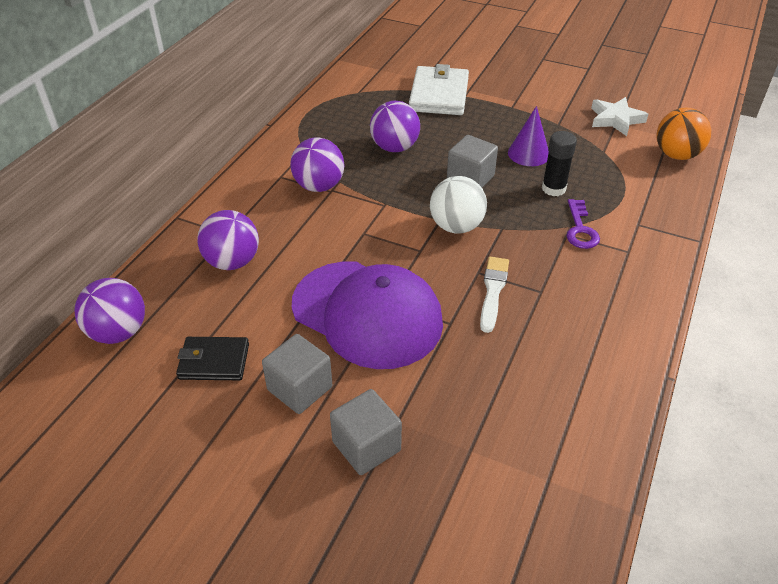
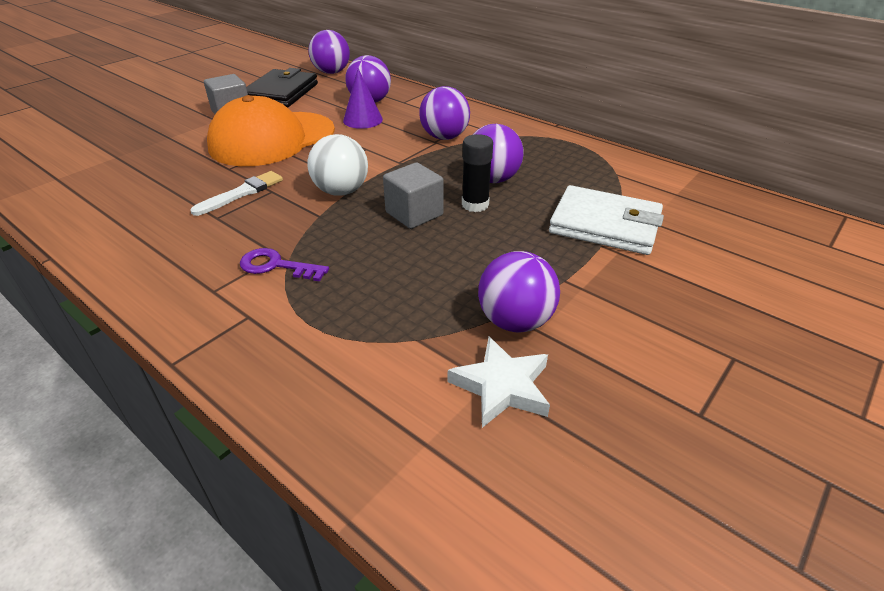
camera: 105 degrees right, 5 degrees down
(214, 361) = (281, 93): black wallet -> black wallet, size x1.62
(366, 446) = (164, 126): grey cube -> none
(367, 314) = (272, 139): purple cap -> orange cap
(493, 291) = (242, 193): white brush -> white brush turned 75 degrees counterclockwise
(528, 153) = (442, 266): purple cone -> purple cone (362, 120)
(553, 189) = (360, 266): black glue stick -> black glue stick (475, 204)
(563, 120) = (515, 321): none -> purple ball
(676, 155) = (367, 428): orange ball -> none

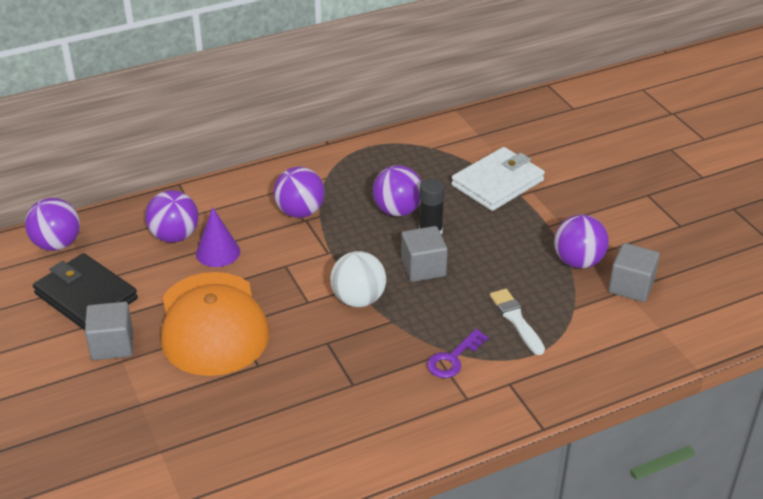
camera: 65 degrees left, 0 degrees up
(242, 193) = (318, 362): white brush -> white brush (516, 320)
(502, 386) = (631, 286): white star -> grey cube

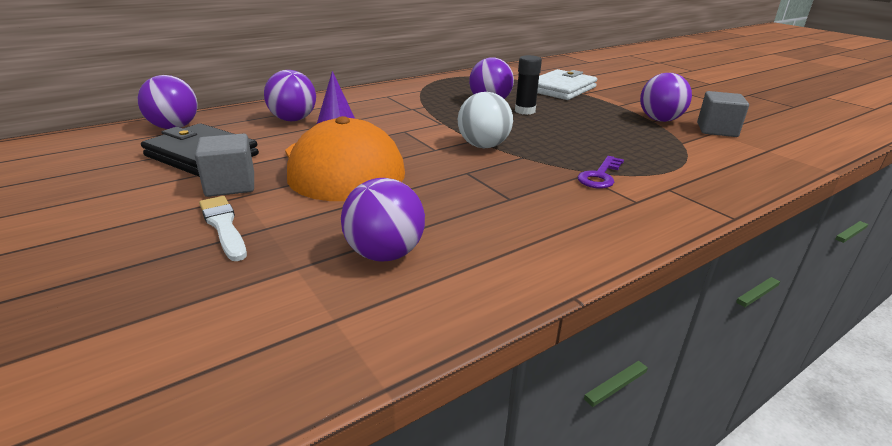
camera: 10 degrees left, 10 degrees down
(300, 212) = (406, 105): purple ball -> purple ball (384, 254)
(423, 268) = (531, 127): grey cube -> none
(516, 320) = (638, 151): white brush -> white brush (223, 226)

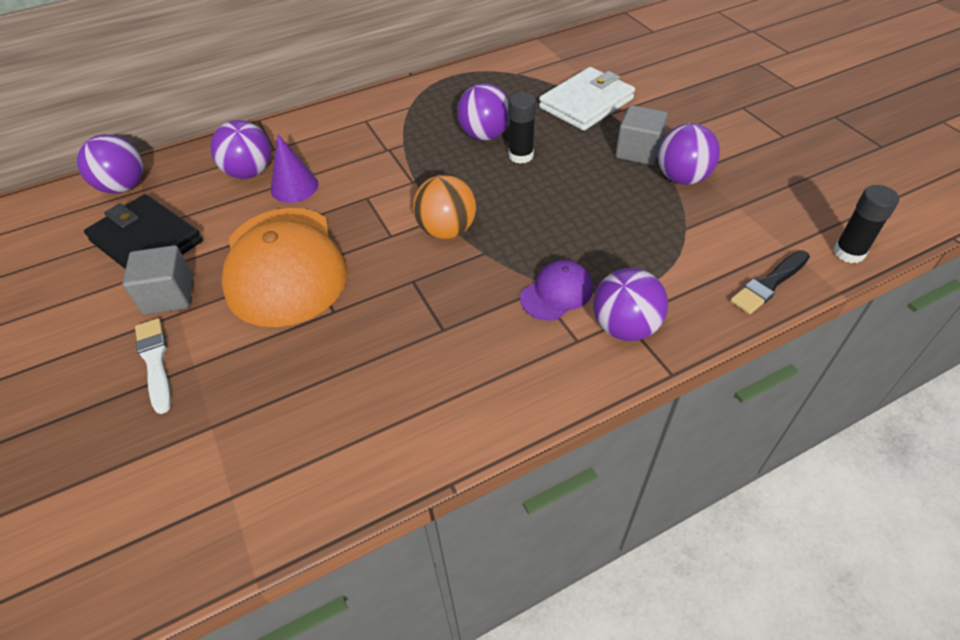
camera: 10 degrees right, 20 degrees up
(384, 254) = (294, 412): purple ball -> purple ball (625, 327)
(483, 146) = (446, 230): white ball -> orange ball
(600, 176) = (556, 293): purple key -> purple cap
(717, 130) = (744, 201): grey cube -> grey cube (638, 151)
(772, 168) = (769, 284): none -> black brush
(818, 152) = (849, 252): none -> black glue stick

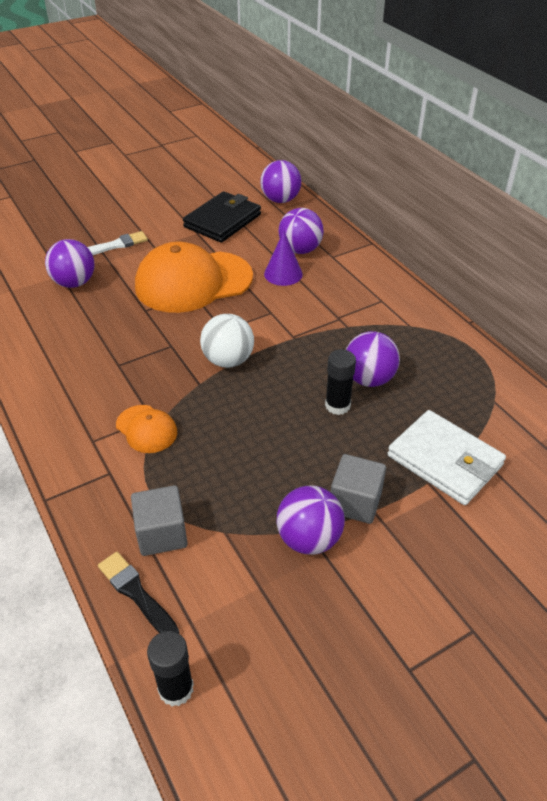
camera: 85 degrees right, 5 degrees down
(169, 295) = (170, 239): grey cube -> grey cube (162, 534)
(446, 230) = (228, 360): orange ball -> white ball
(556, 293) = (146, 429): purple cap -> orange cap
(625, 327) = (101, 472): purple ball -> purple ball (74, 283)

